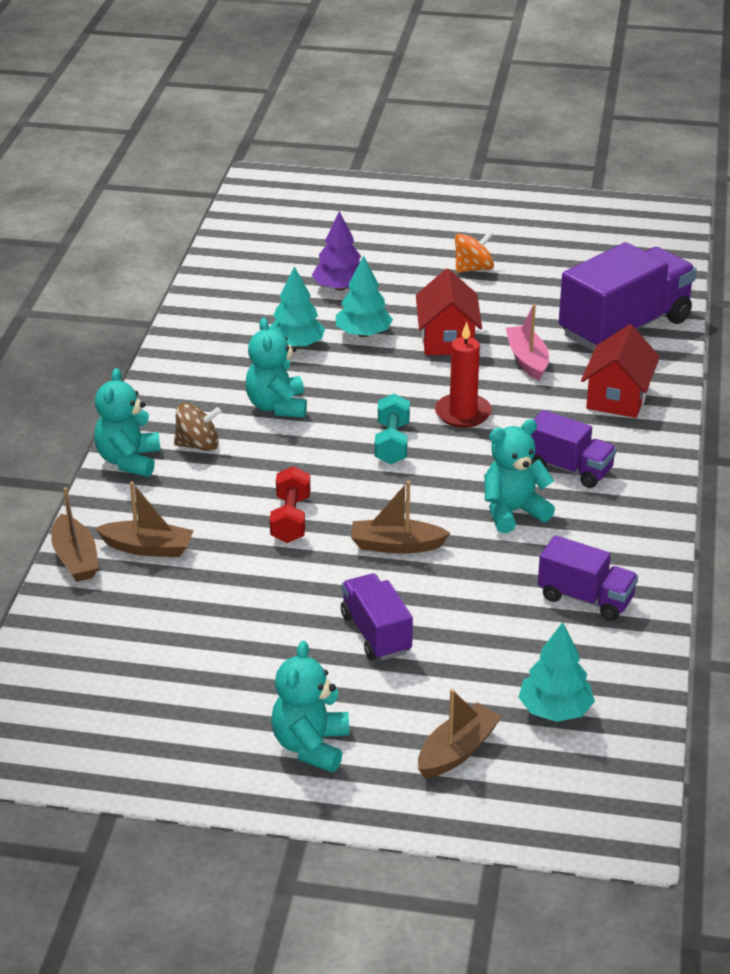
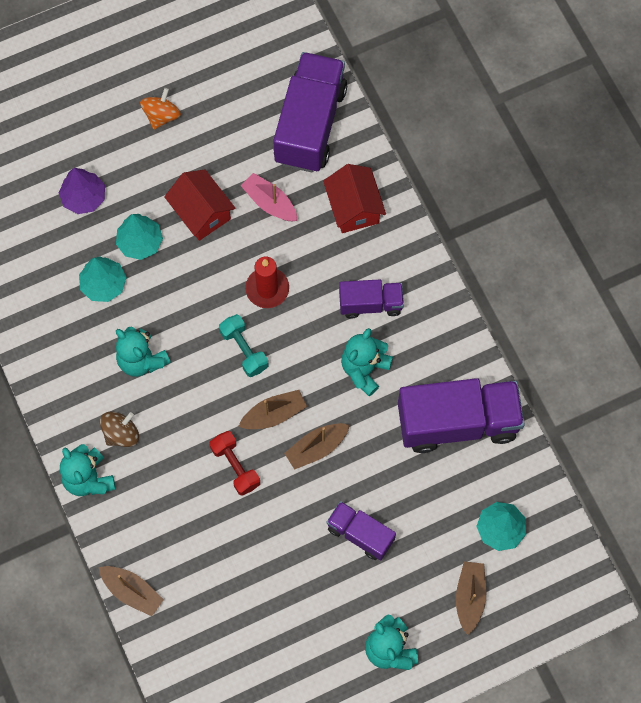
camera: 35 degrees left, 35 degrees up
(148, 548) = (168, 552): brown boat -> brown boat (274, 414)
(585, 598) = (457, 422): purple truck -> purple truck, size x1.84

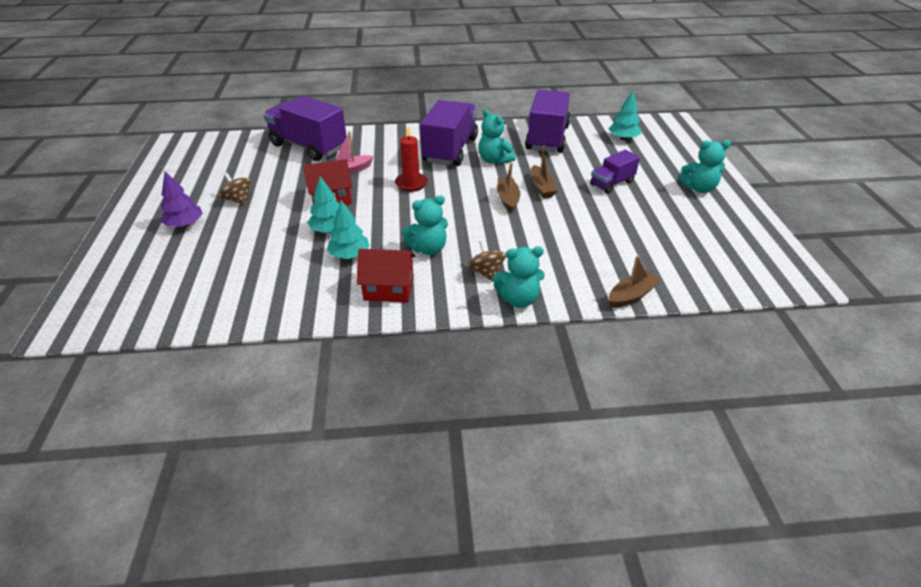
camera: 70 degrees left, 30 degrees down
(84, 197) = (266, 249): purple tree -> purple tree (185, 224)
(161, 116) = (238, 200): orange spinning top -> brown spinning top
(235, 466) = (540, 223): red dumbbell -> none
(244, 350) = (451, 201): turquoise dumbbell -> none
(353, 208) = (380, 143): red house -> red house (388, 289)
(370, 304) = (450, 150): purple truck -> purple truck, size x1.84
(470, 597) = (666, 155): brown boat -> none

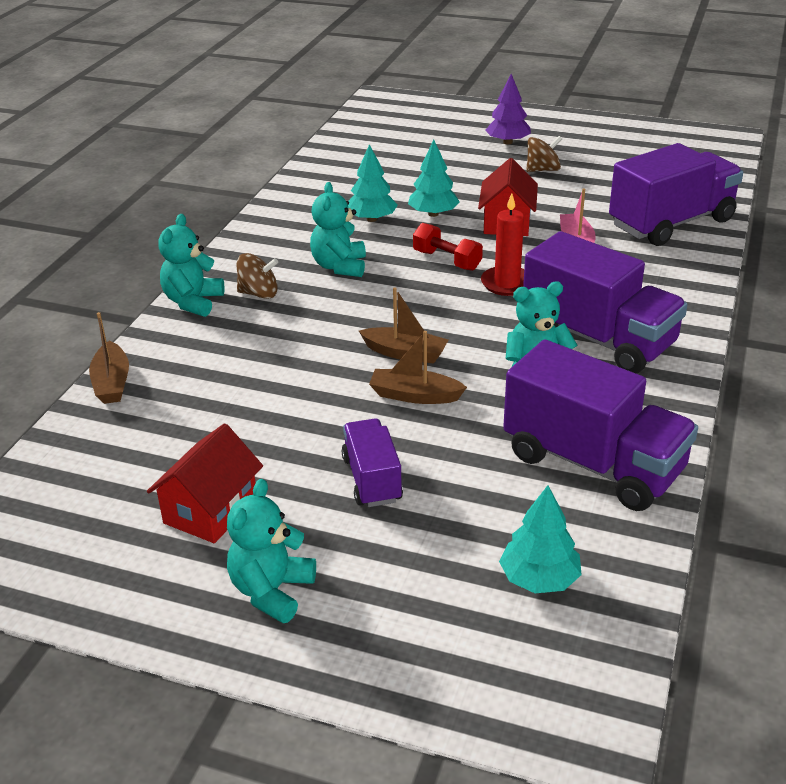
camera: 115 degrees right, 5 degrees down
(388, 289) = (290, 231): red house -> red house (210, 510)
(395, 209) = (447, 260): none -> red dumbbell

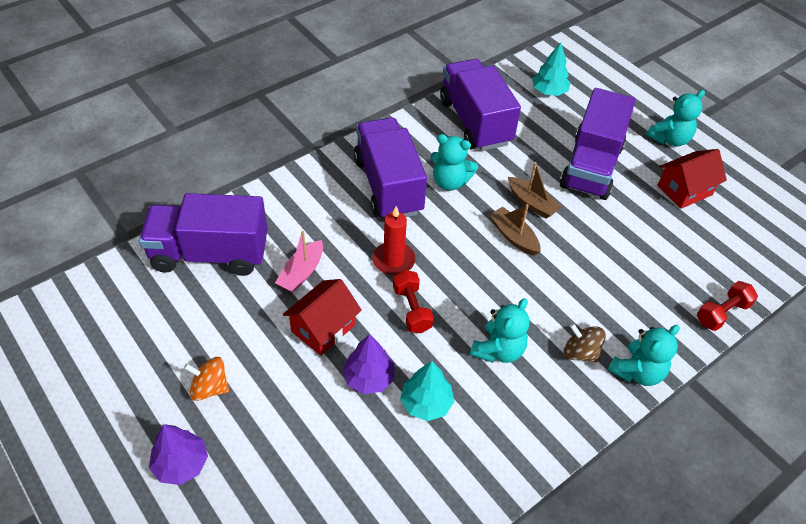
camera: 150 degrees left, 15 degrees up
(112, 383) = (722, 313): brown boat -> red dumbbell
(372, 479) = (591, 167): purple truck -> purple truck, size x1.84
(433, 214) = (369, 378): turquoise tree -> purple tree
(542, 170) = (210, 388): brown spinning top -> orange spinning top

